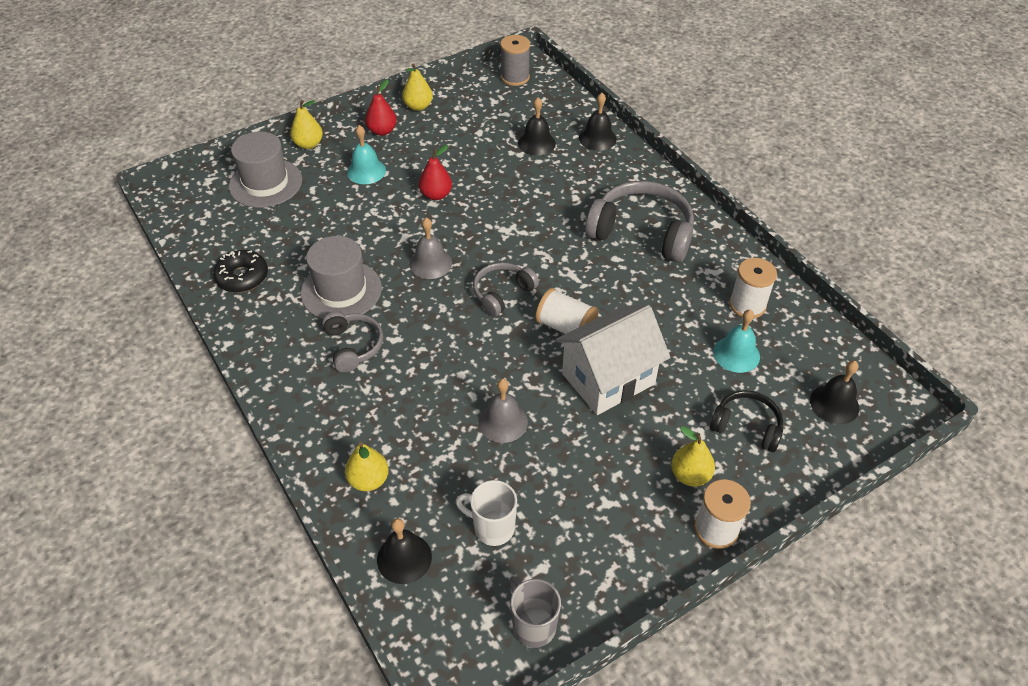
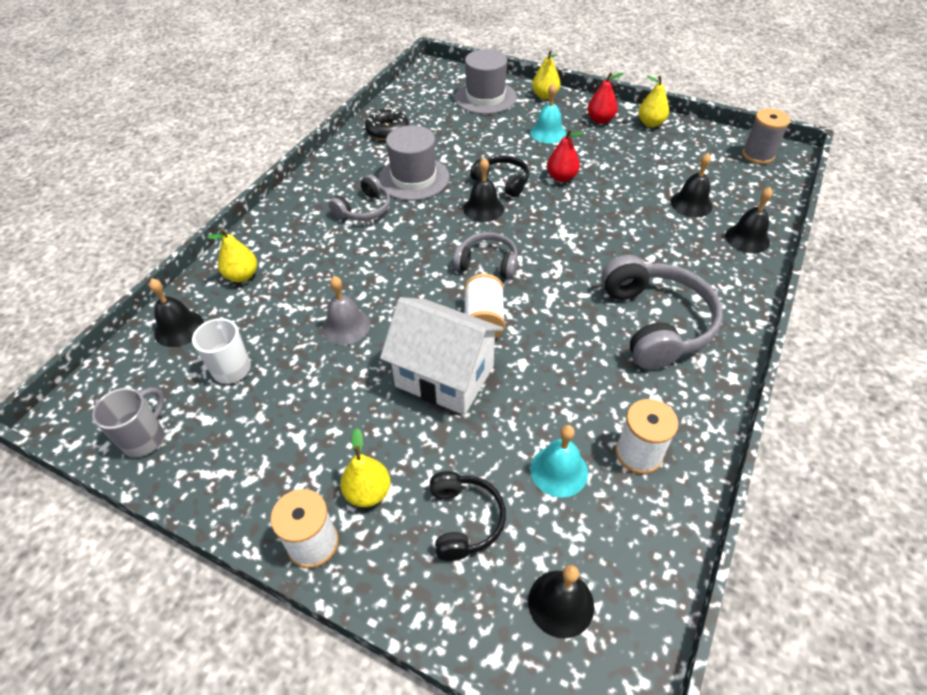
camera: 60 degrees right, 0 degrees up
(406, 234) = (502, 182): none -> black headphones
(430, 263) = (483, 208): grey bell -> black bell

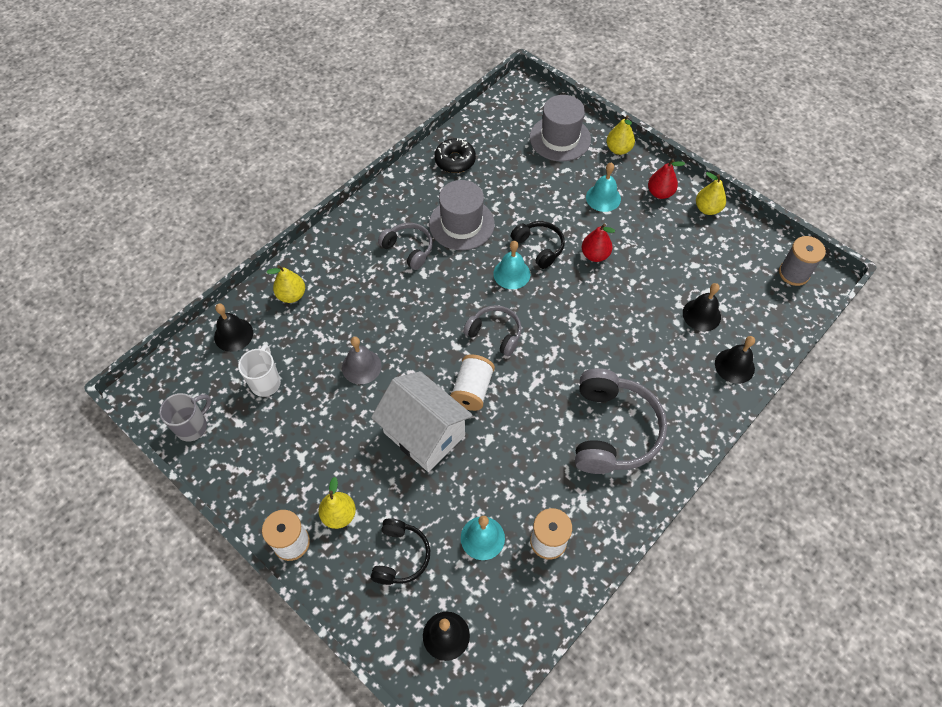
camera: 15 degrees right, 10 degrees up
(364, 209) = (408, 249): grey headphones -> grey headphones turned 105 degrees counterclockwise
(483, 208) = (511, 273): black bell -> turquoise bell

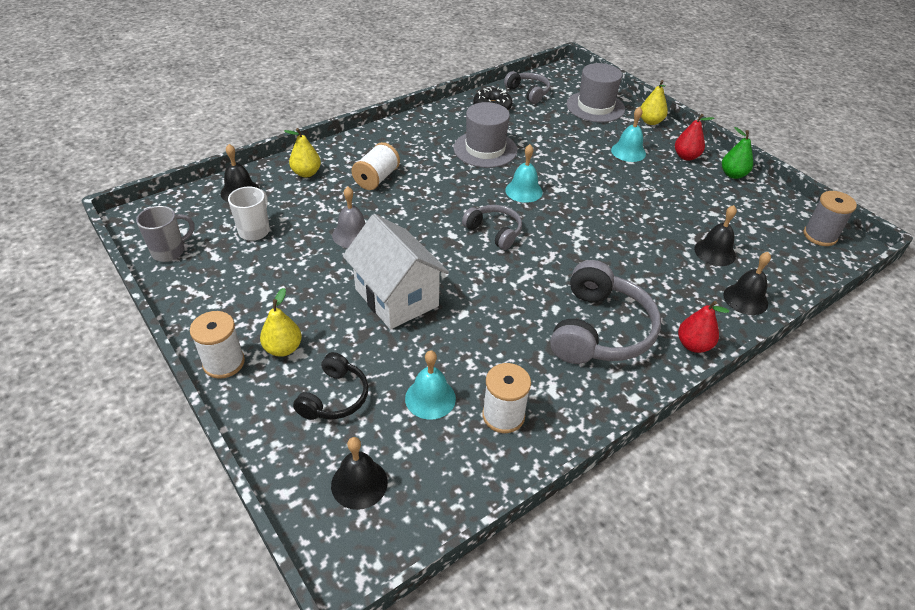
camera: 10 degrees right, 15 degrees down
(408, 249) = (429, 158): grey headphones -> grey headphones (528, 92)
(472, 390) = (457, 271): white spool -> white spool (376, 178)
(539, 247) = (556, 176): black headphones -> none
(595, 255) = (611, 190): red pear -> red pear (693, 345)
(707, 209) = (733, 174): yellow pear -> green pear

